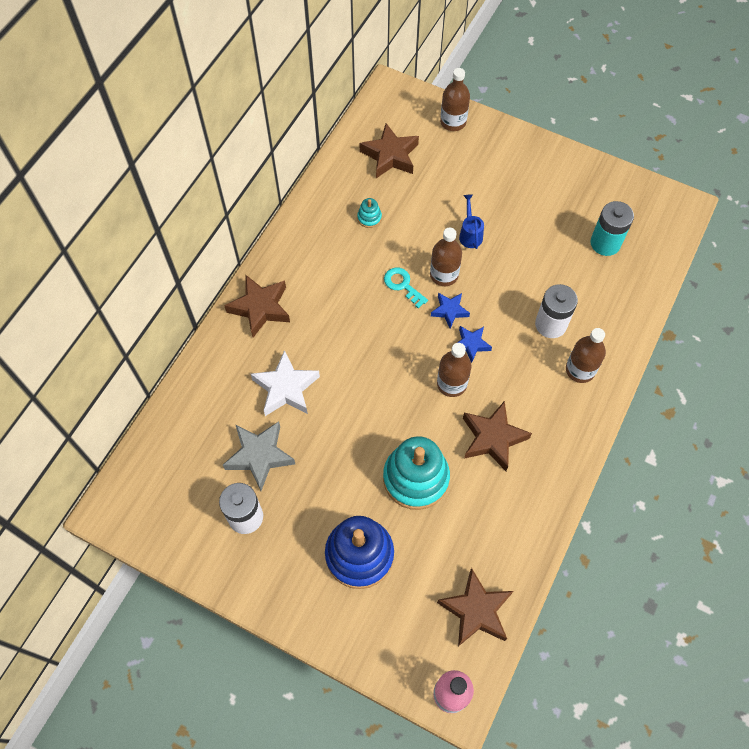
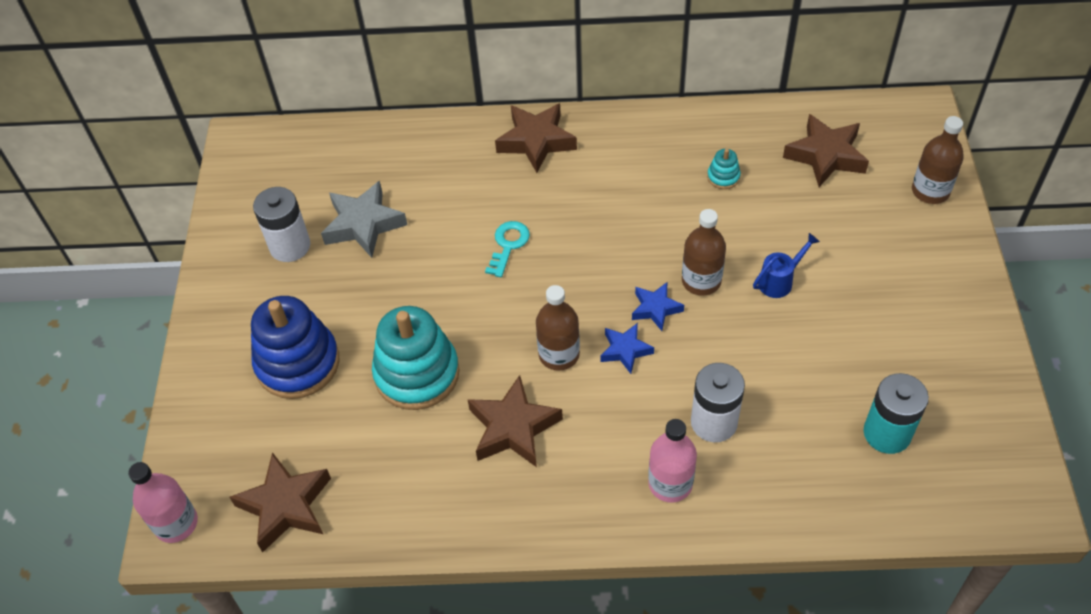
camera: 65 degrees right, 10 degrees down
(286, 388) = (455, 208): white star -> none
(403, 285) = (657, 248): turquoise key -> turquoise key (508, 245)
(580, 370) = (670, 483): brown bottle -> pink bottle

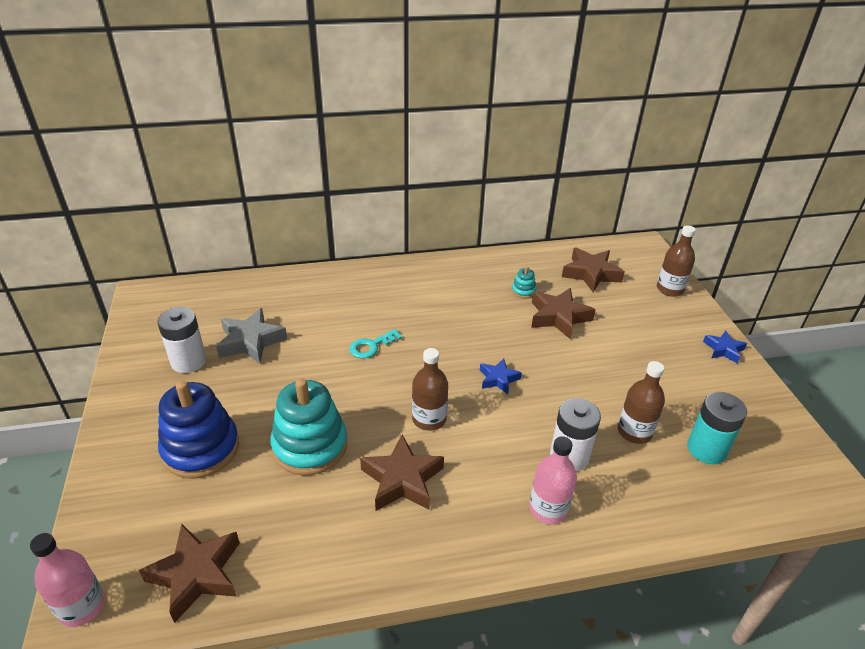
camera: 15 degrees left, 15 degrees down
(508, 245) = (371, 346): turquoise key -> turquoise key turned 135 degrees counterclockwise
(536, 141) = (380, 279): brown star -> brown star (558, 317)
(625, 350) = (482, 410): blue star -> blue star (723, 349)
(701, 281) = (528, 357): brown bottle -> brown bottle (634, 432)
(779, 281) = (586, 352): blue watering can -> none

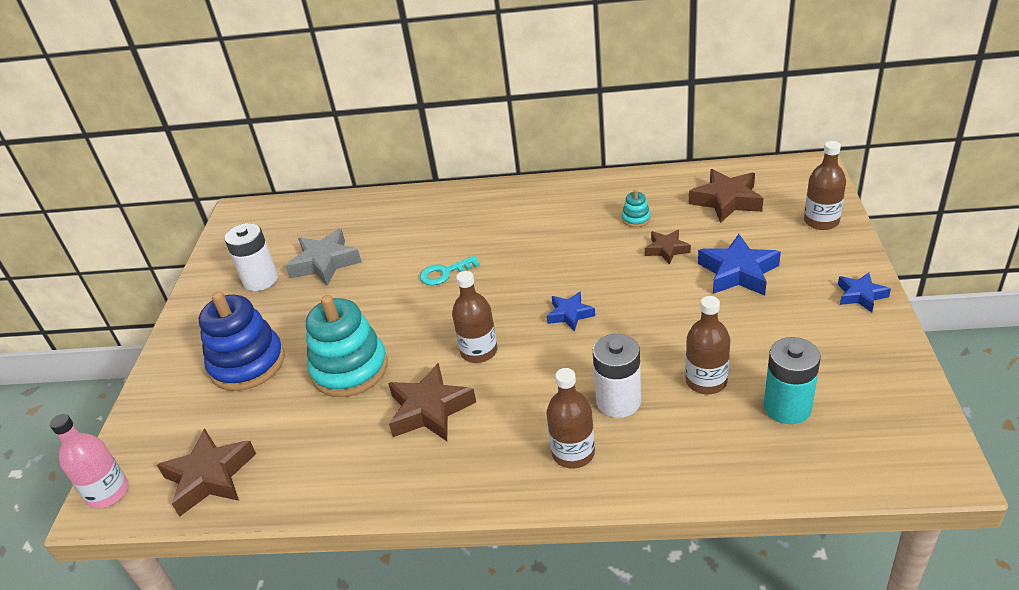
camera: 20 degrees right, 0 degrees up
(548, 509) = (573, 453): pink bottle -> brown bottle
(558, 317) = (666, 249): brown star -> brown star, size x0.59
(623, 334) = (738, 272): none -> blue star

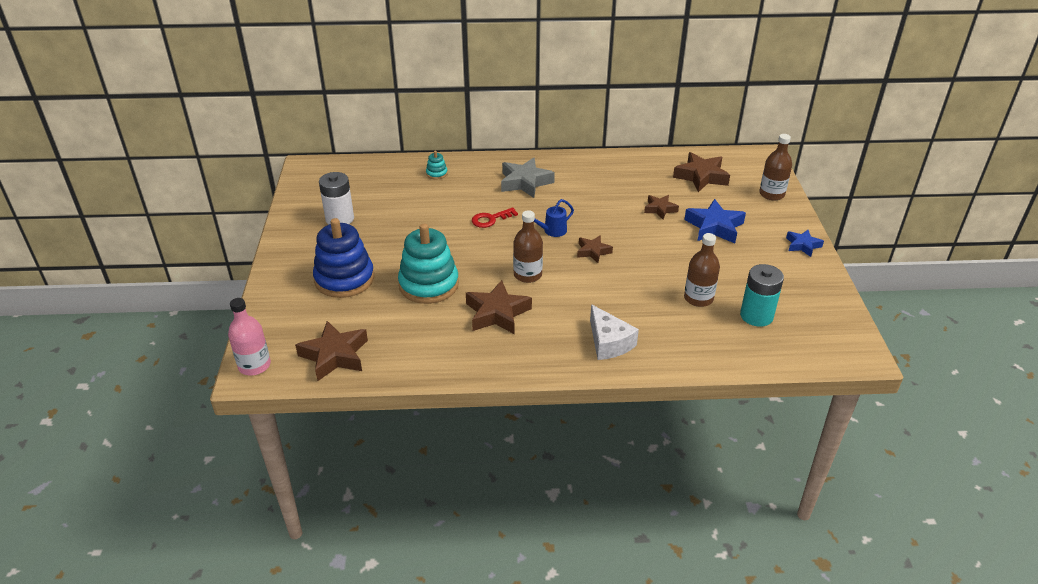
camera: 10 degrees left, 0 degrees up
(325, 263) = (391, 208): grey star -> grey star (525, 182)
(445, 273) = (490, 219): turquoise key -> red key
(520, 287) = (552, 231): none -> blue watering can
(570, 314) = (593, 251): blue star -> brown star
(573, 453) = (609, 342): brown bottle -> white cheese
(618, 401) = (637, 310): white battery -> none
(636, 219) = (634, 186): turquoise stacking toy -> turquoise stacking toy (436, 174)

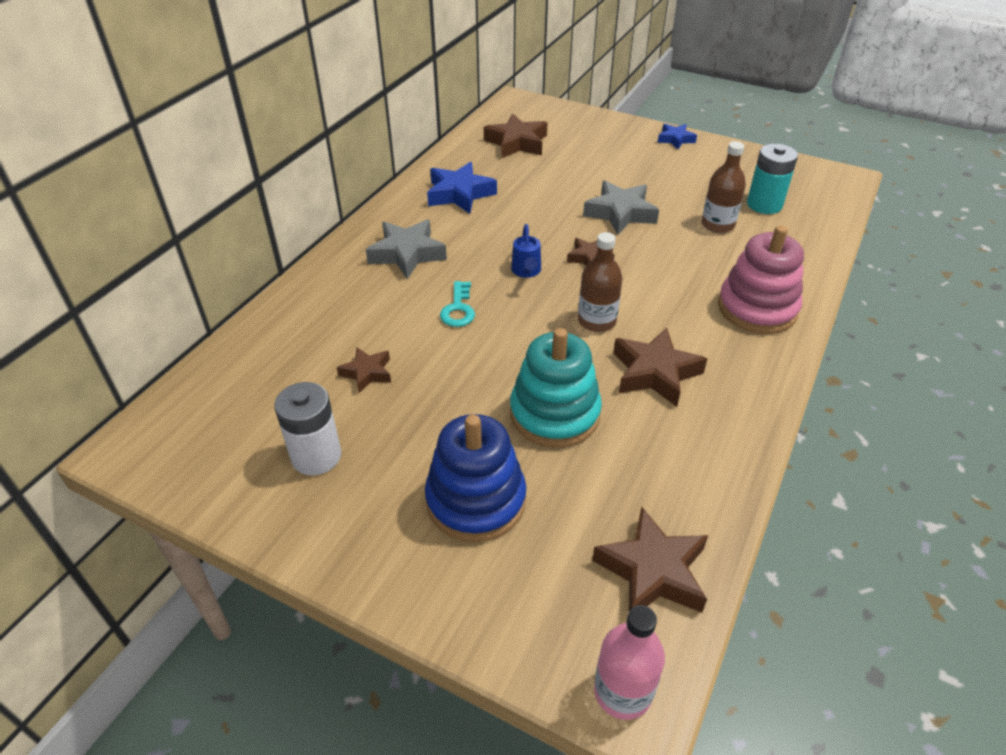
camera: 60 degrees left, 5 degrees up
(436, 174) = (306, 318): turquoise stacking toy -> none
(490, 219) = (458, 309): red key -> turquoise key
(609, 342) = (757, 308): white cheese -> pink stacking toy
(660, 209) = (550, 187): brown star -> brown star (367, 373)
(662, 249) = (620, 213): none -> grey star
(714, 227) = (609, 170): blue star -> blue star (459, 194)
(771, 194) = (583, 121): brown bottle -> none

